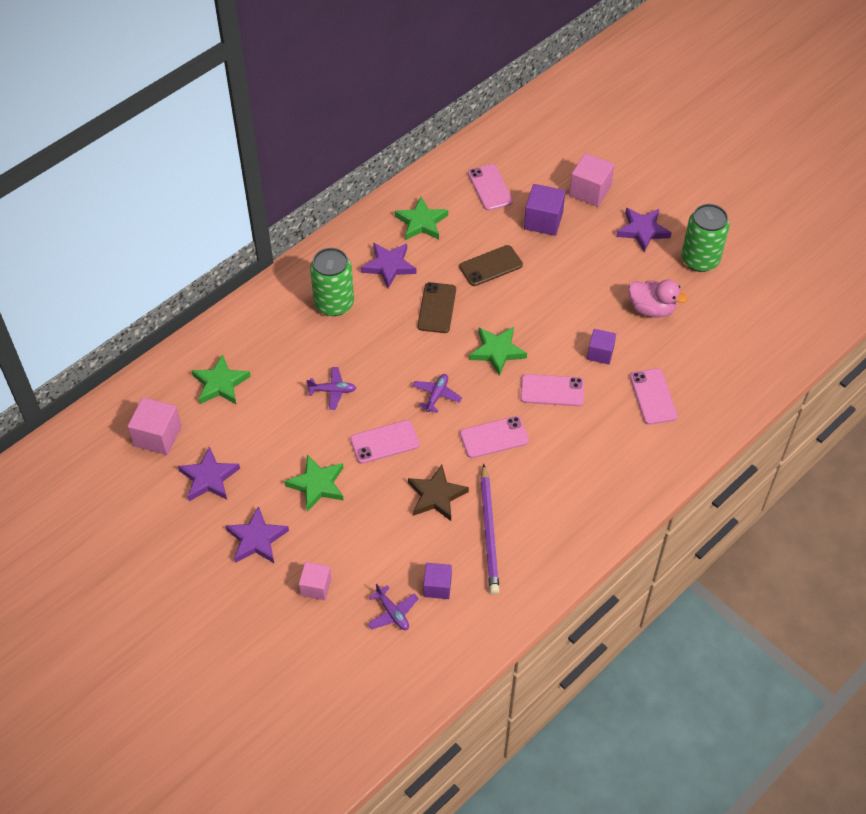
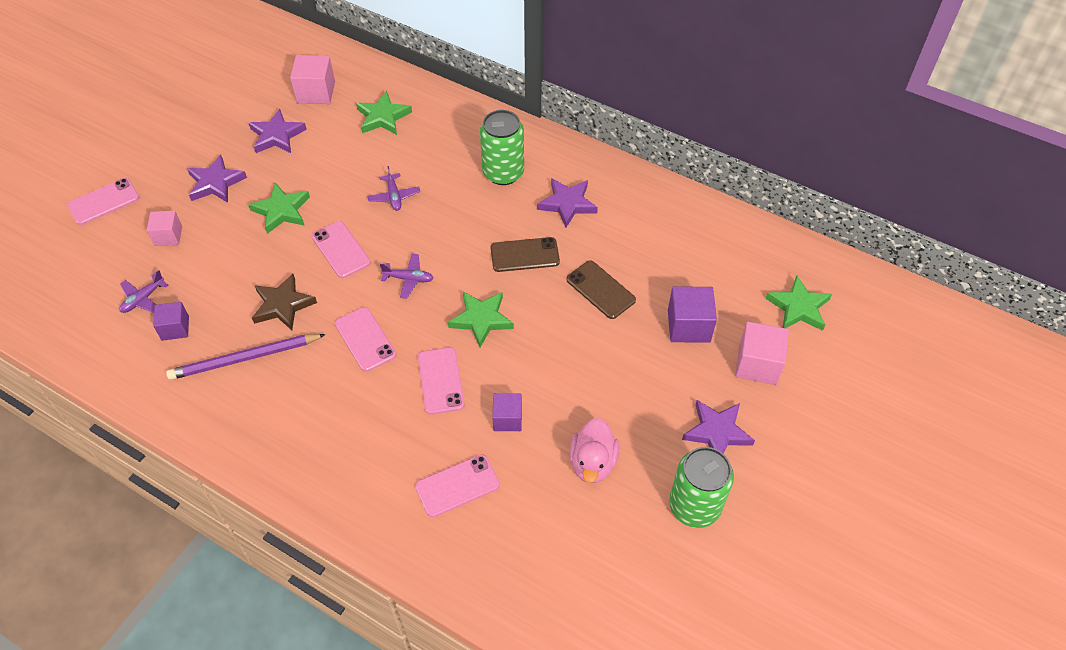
camera: 75 degrees right, 0 degrees up
(421, 222) = (639, 217): green star -> green star (798, 307)
(490, 187) = (717, 266): pink phone -> pink phone (104, 202)

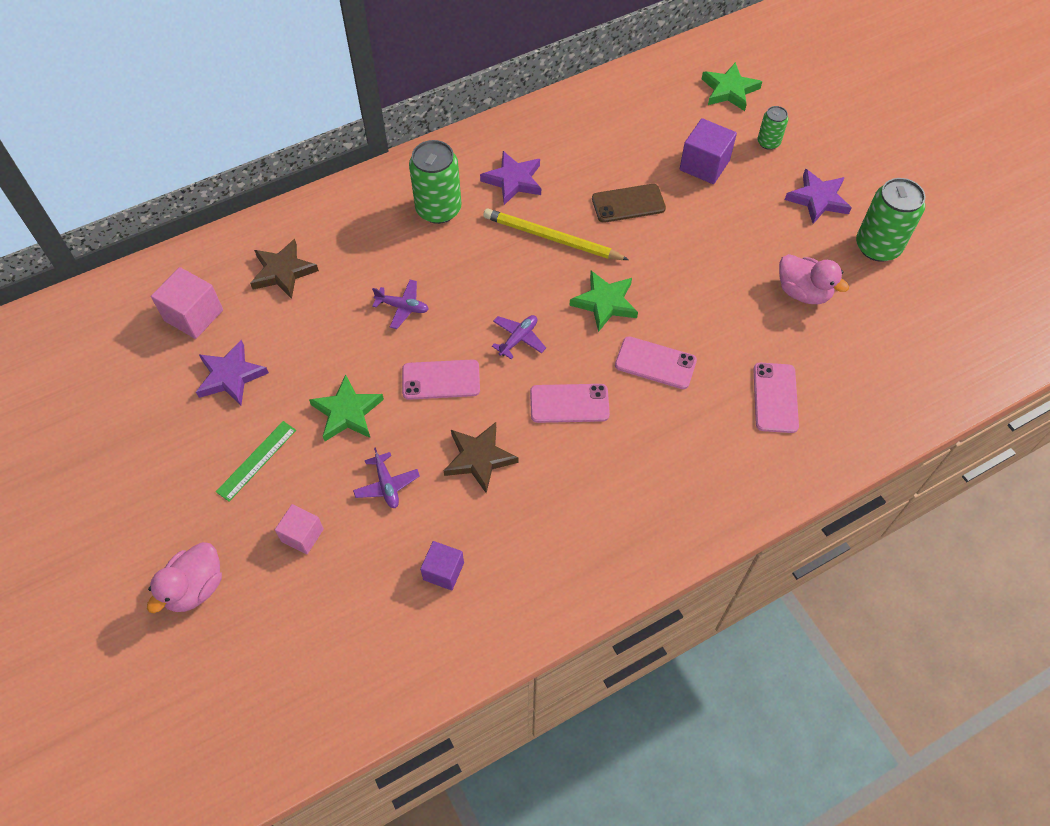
camera: 60 degrees left, 5 degrees up
(104, 202) = (195, 587): pink phone -> pink duck
(143, 299) = (379, 590): purple plane -> purple plane (387, 485)
(216, 183) = (257, 460): purple star -> green ruler
(245, 358) = (527, 518): purple pencil -> none
(383, 117) = (283, 272): green star -> brown star
(507, 419) = (726, 331): purple cube -> none
(524, 255) = (551, 238): brown phone -> yellow pencil
(757, 364) = (768, 142): pink cube -> green can

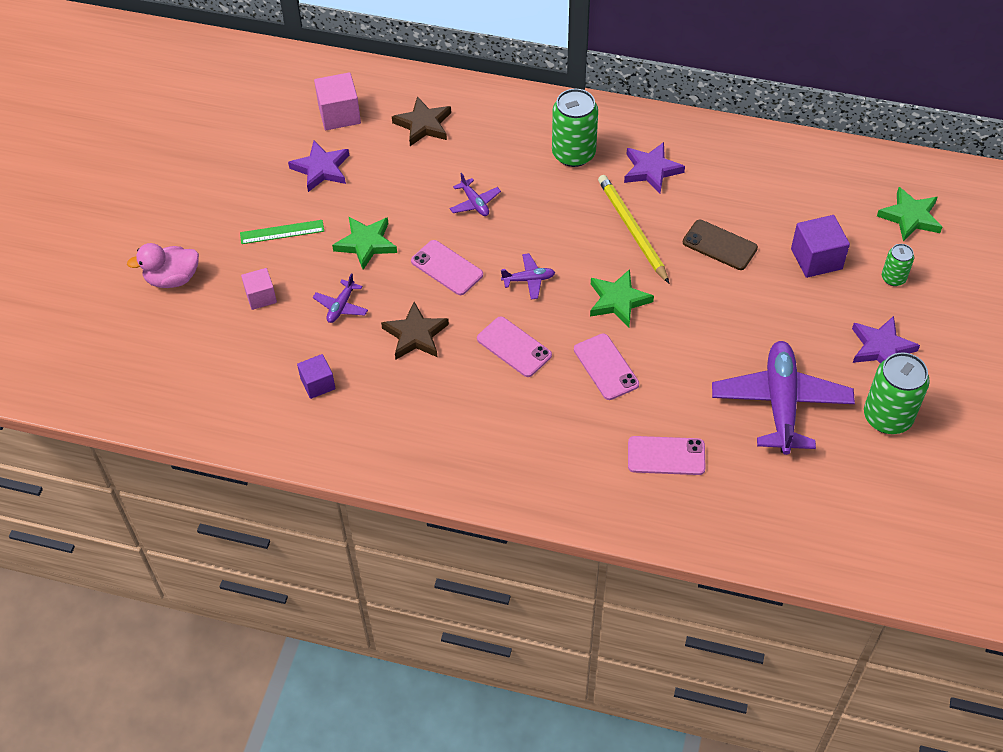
camera: 45 degrees right, 5 degrees down
(775, 398) = (666, 456): pink phone -> pink phone turned 45 degrees clockwise
(803, 292) = (780, 403): pink duck -> purple plane

